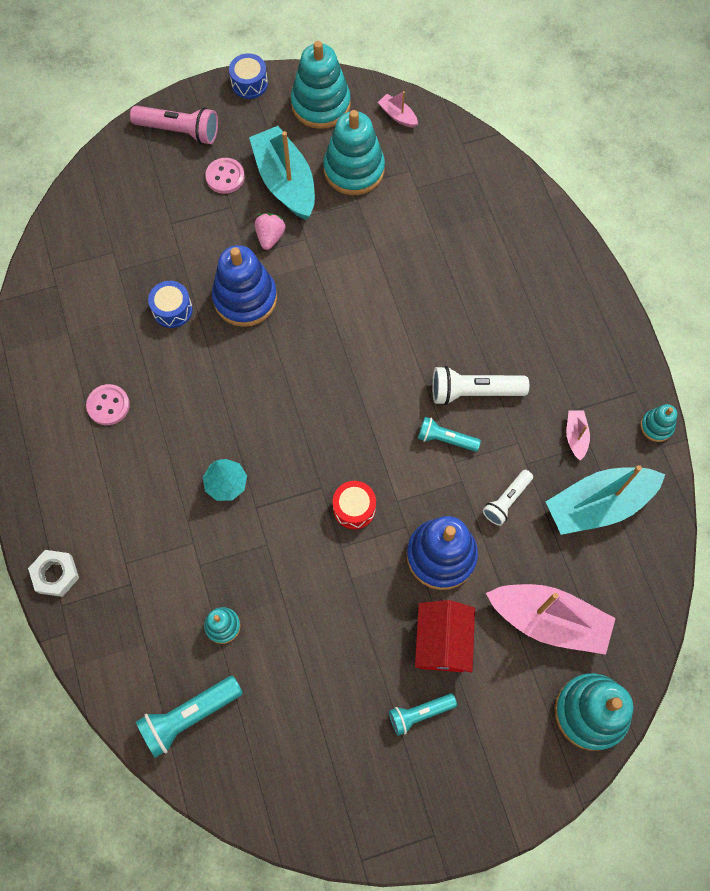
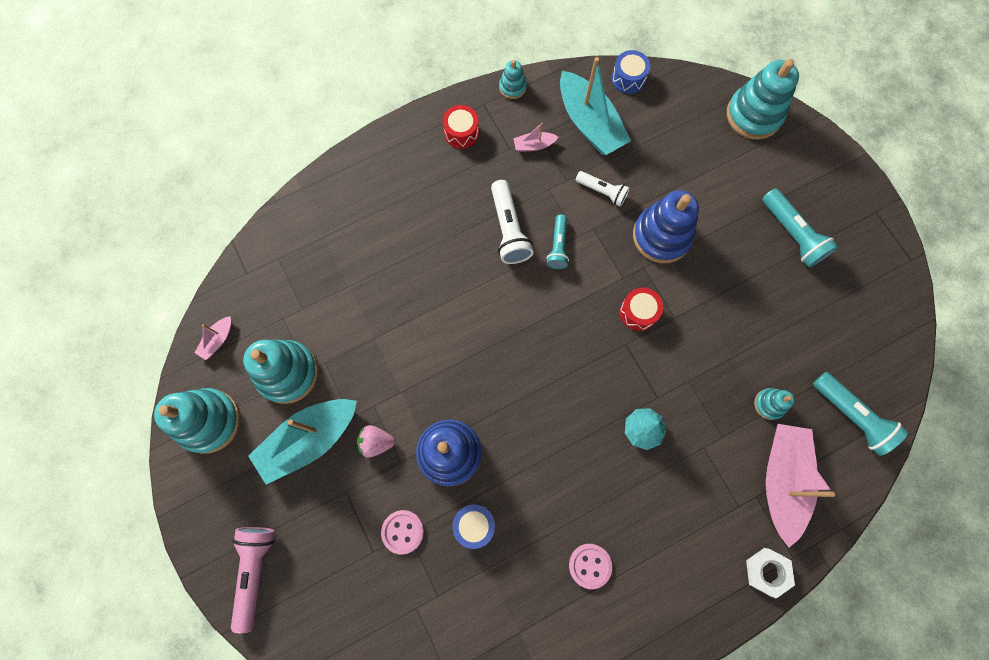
camera: 100 degrees left, 5 degrees up
(225, 177) = (309, 505): pink button -> pink button (402, 531)
(249, 83) = (186, 505): blue drum -> blue drum (628, 78)
(419, 713) = (792, 234): turquoise flashlight -> turquoise flashlight, size x1.56
(442, 642) = (732, 225): red house -> none
(548, 620) = (693, 150): pink boat -> pink boat (781, 480)
(600, 361) = (461, 132): none -> red drum

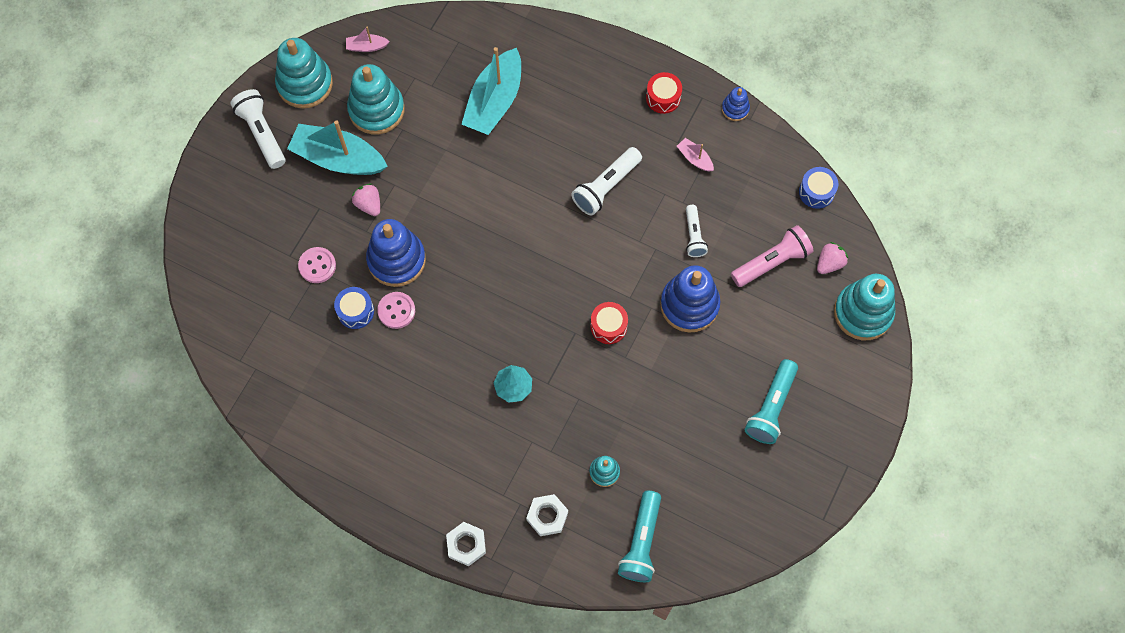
camera: 55 degrees right, 5 degrees down
(227, 496) = (262, 133): none -> white flashlight
(255, 571) = (224, 188): pink flashlight -> pink flashlight (771, 262)
(512, 87) = (735, 109): turquoise stacking toy -> blue stacking toy
(558, 246) = (619, 232): turquoise flashlight -> none
(589, 123) = (749, 188): turquoise boat -> turquoise boat (494, 101)
(590, 565) = (382, 411): pink button -> pink button (396, 311)
(695, 110) = (829, 263): none -> pink strawberry
(781, 480) = (547, 516): pink boat -> white nut

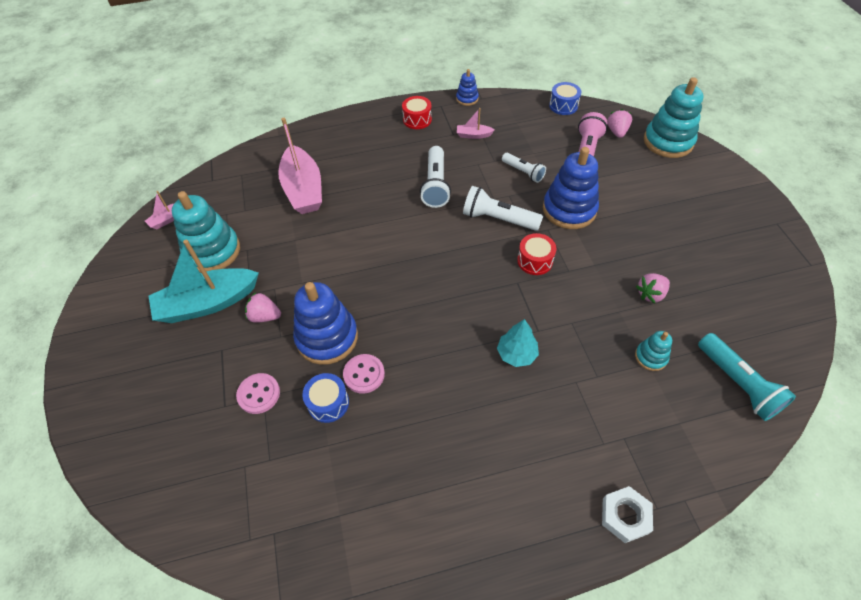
camera: 40 degrees left, 15 degrees down
(262, 133) = (118, 332): white flashlight -> white flashlight (498, 219)
(305, 84) = (132, 274): turquoise stacking toy -> none
(494, 101) = (303, 189): turquoise boat -> pink boat
(547, 516) = (654, 428): white nut -> none
(663, 429) = (650, 294): none -> pink strawberry
(771, 407) = (692, 227): turquoise flashlight -> none

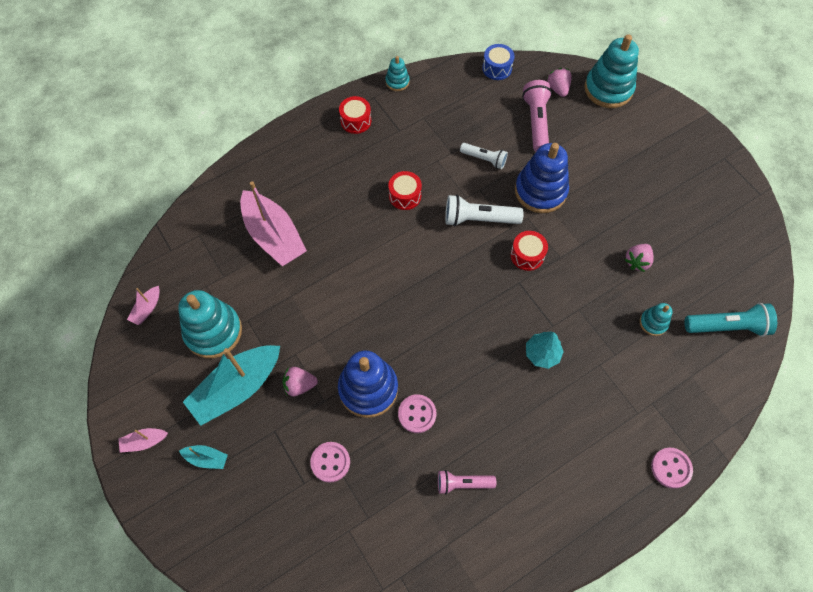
camera: 20 degrees left, 10 degrees up
(148, 356) = (206, 458): none -> turquoise boat
(328, 403) = (396, 450): blue drum -> none
(382, 457) = (463, 483): none -> pink flashlight
(435, 185) = (405, 196): white flashlight -> red drum
(467, 99) = (397, 82): blue stacking toy -> turquoise stacking toy
(473, 135) = (420, 126): pink boat -> pink boat (144, 442)
(625, 516) = (671, 468): white nut -> pink button
(737, 383) = (727, 326): turquoise flashlight -> turquoise flashlight turned 45 degrees counterclockwise

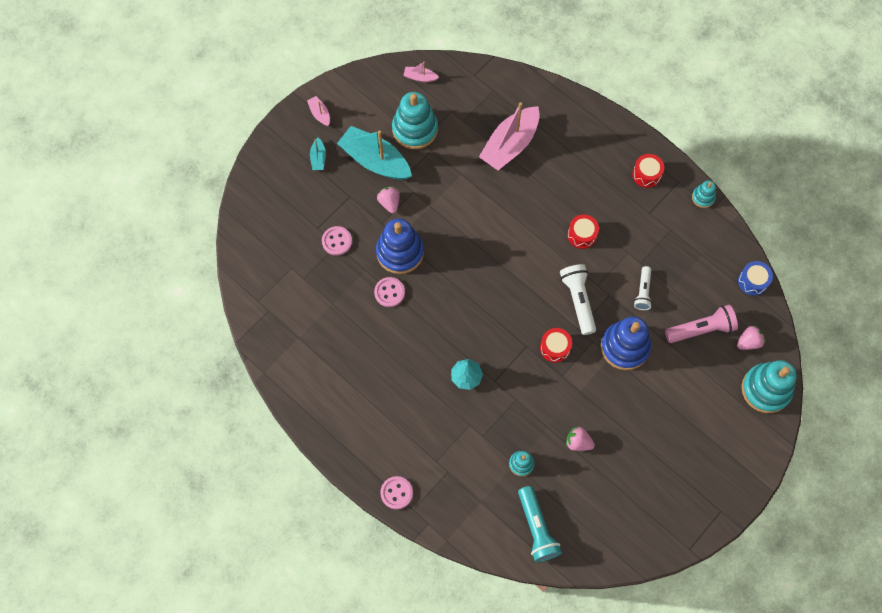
camera: 75 degrees right, 5 degrees up
(463, 483) = (344, 338): pink flashlight -> none

